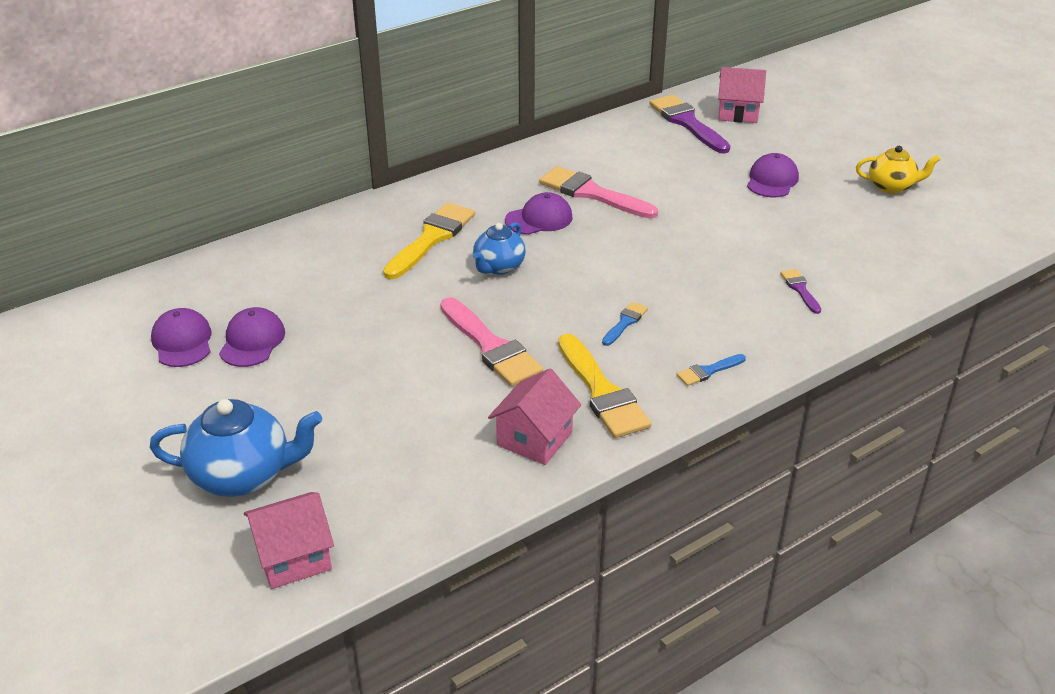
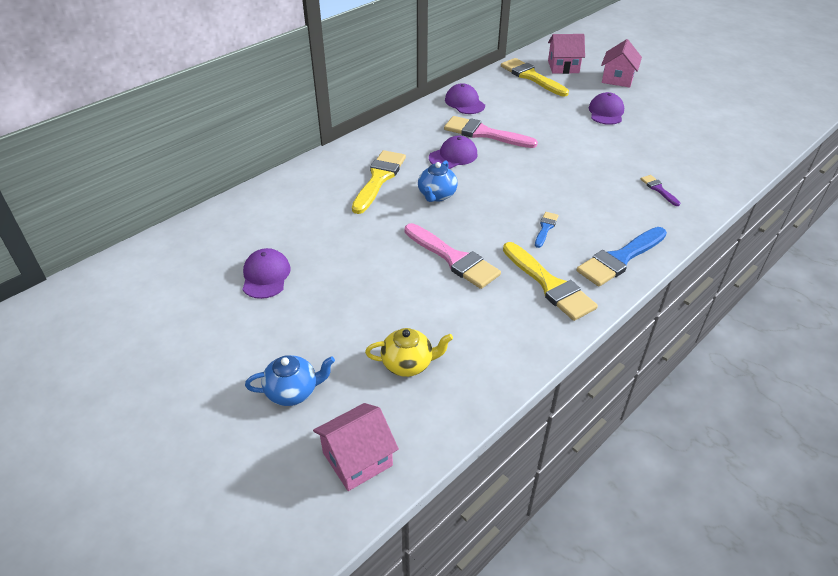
camera: 10 degrees left, 5 degrees up
(182, 342) = (209, 283): purple cap -> purple cap (464, 103)
(243, 475) = (293, 392): blue teapot -> blue teapot, size x0.63
(534, 439) = (513, 329): pink house -> pink house (617, 79)
(687, 123) = (531, 77): purple brush -> yellow brush
(708, 371) = (620, 259): blue brush -> blue brush, size x2.03
(891, 186) = (688, 109): yellow teapot -> yellow teapot (408, 364)

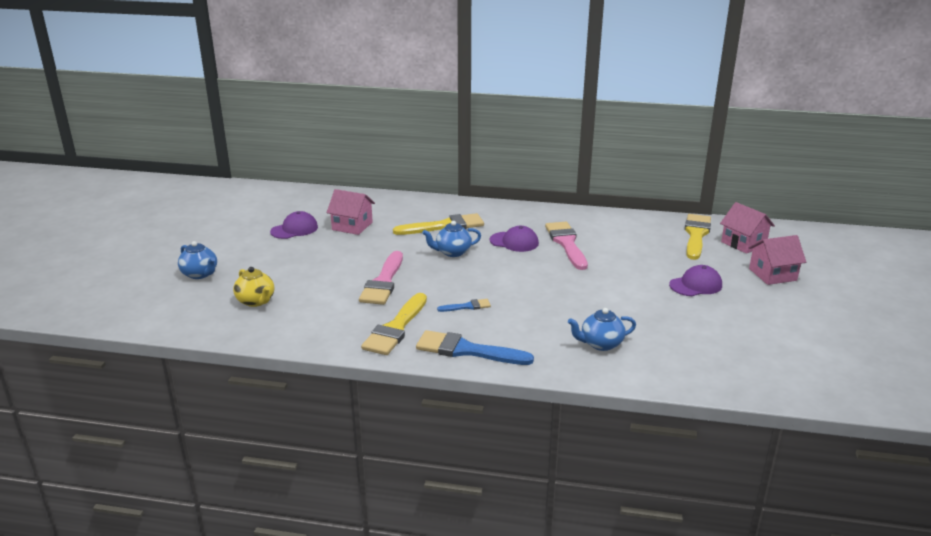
camera: 55 degrees right, 15 degrees down
(357, 459) = (161, 312): pink house -> pink house (352, 226)
(464, 103) = (601, 222): purple cap -> none
(658, 189) = (600, 344): purple brush -> blue teapot

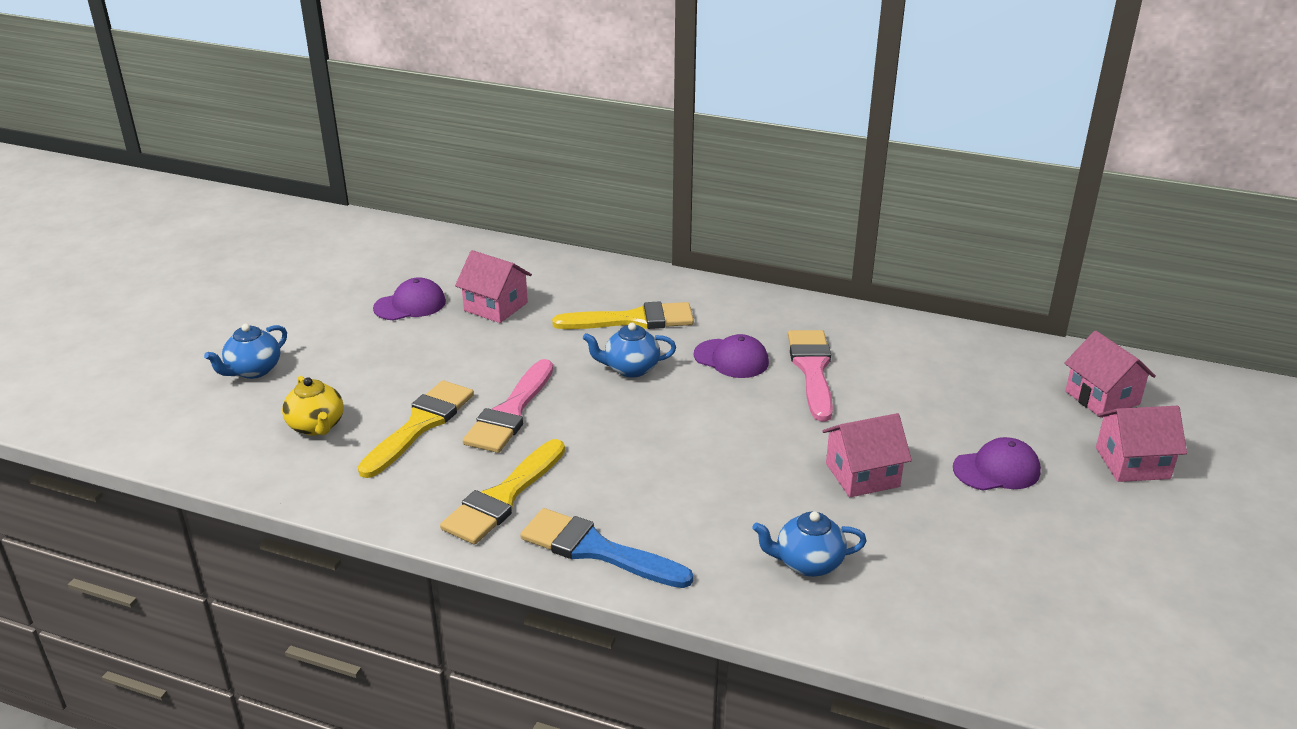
camera: 10 degrees right, 5 degrees up
(200, 274) = (253, 370): blue teapot -> blue teapot turned 75 degrees clockwise
(467, 306) = (622, 470): blue brush -> none
(617, 295) = (862, 475): none -> pink house
(696, 235) = (1027, 374): yellow brush -> yellow brush (420, 425)

